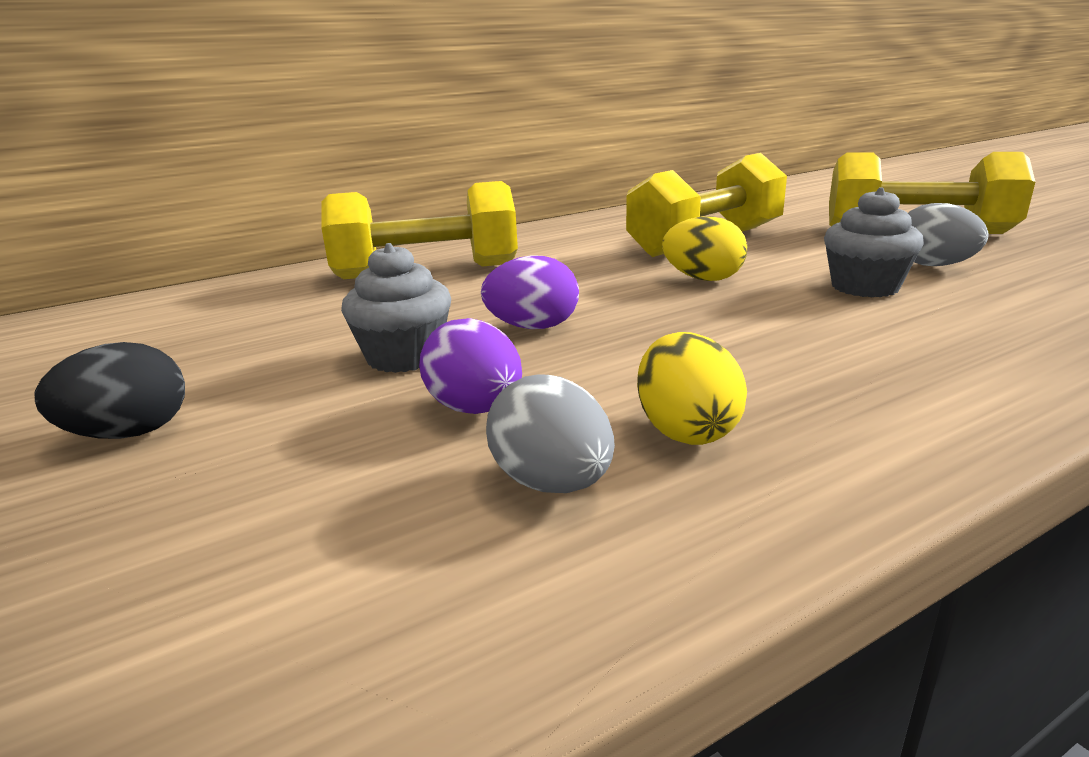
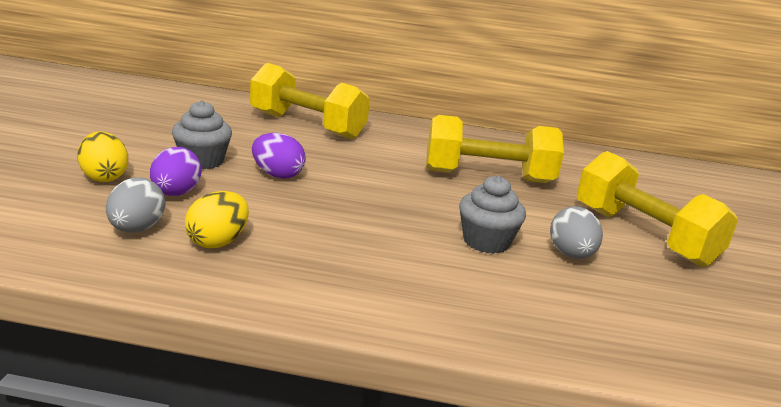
camera: 35 degrees right, 0 degrees up
(129, 433) = (71, 143): black egg -> none
(703, 279) = (418, 194): yellow egg -> yellow egg (104, 177)

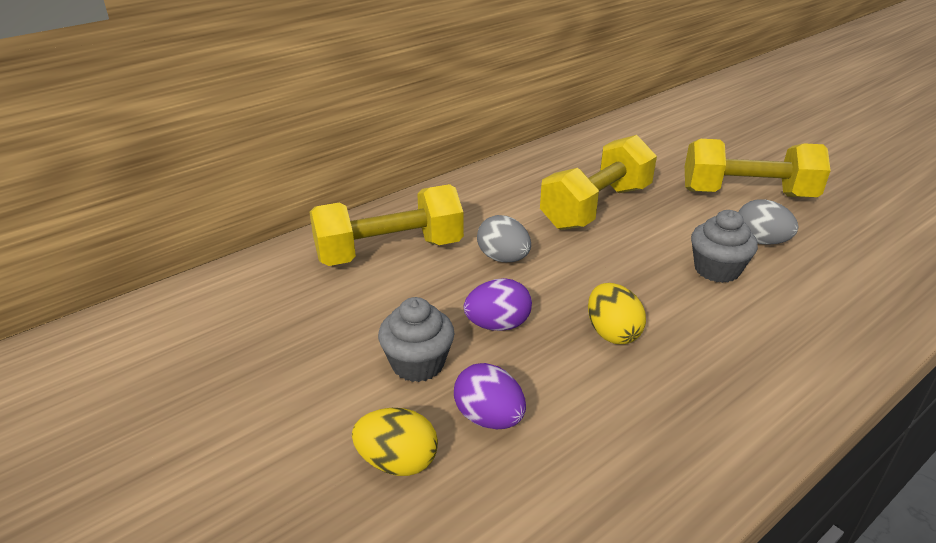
camera: 45 degrees left, 10 degrees up
(136, 229) = (559, 484): grey egg -> grey egg (503, 258)
(218, 242) = (626, 431): yellow egg -> yellow egg (612, 333)

